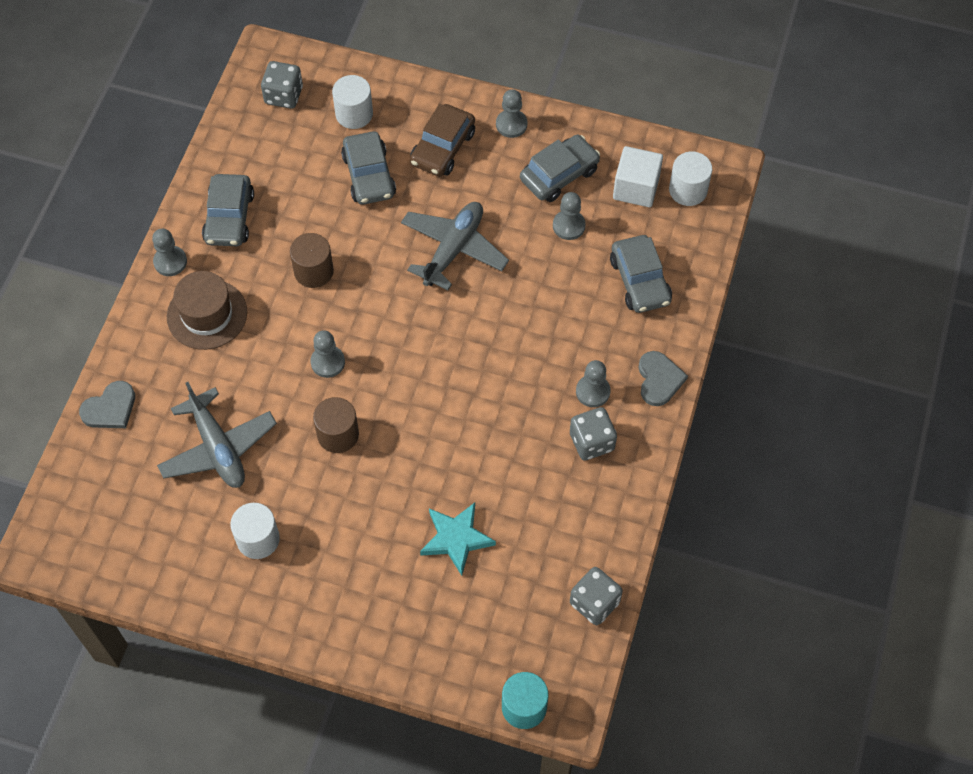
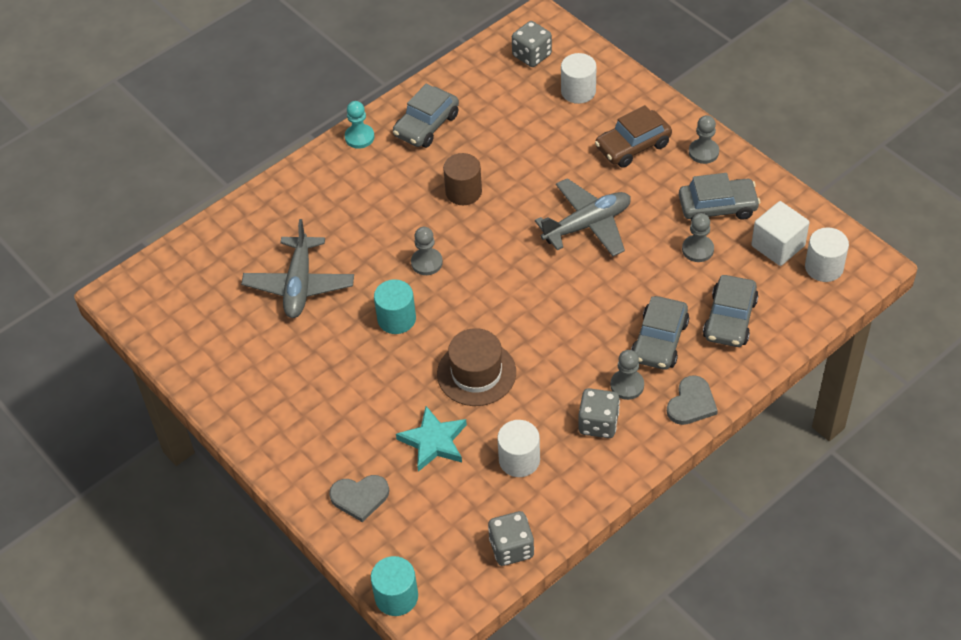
camera: 35 degrees right, 10 degrees down
(110, 408) = (241, 220): grey heart -> grey heart (360, 497)
(170, 262) = (359, 137): grey pawn -> turquoise pawn
(207, 314) = (360, 186): brown hat -> brown hat (476, 373)
(258, 539) = (281, 365): white cylinder -> white cylinder (519, 460)
(338, 434) = (396, 319): brown cylinder -> turquoise cylinder
(369, 175) = (557, 141): grey car -> grey car (659, 341)

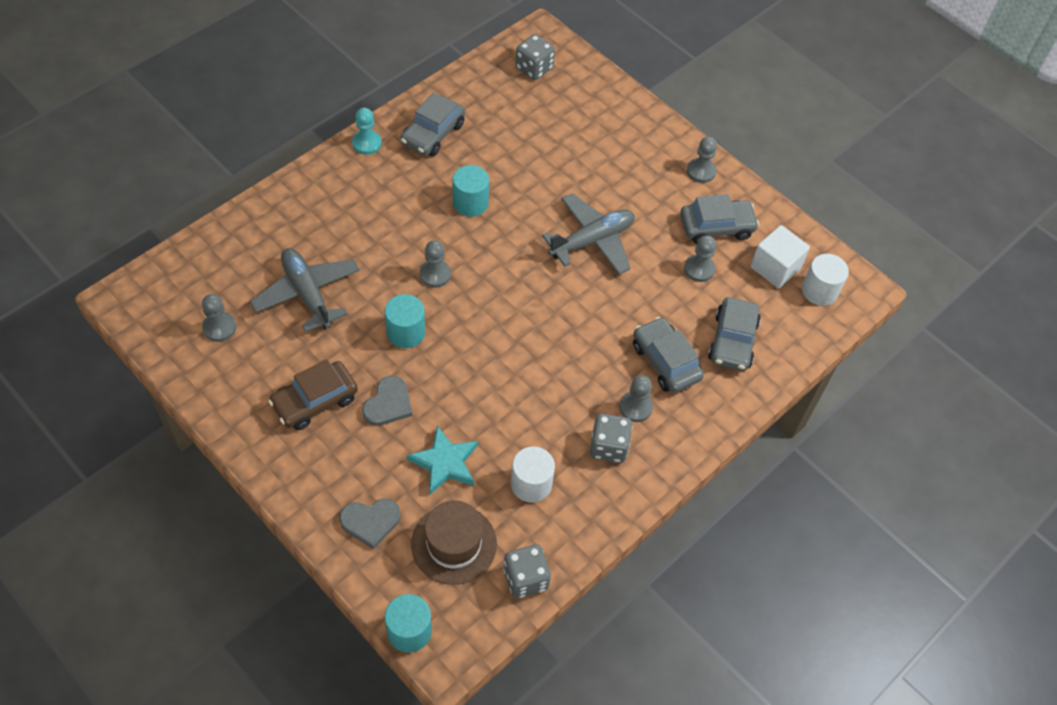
camera: 10 degrees left, 5 degrees up
(213, 319) = (219, 328): none -> grey pawn
(299, 285) = (307, 294): grey plane -> grey plane turned 150 degrees clockwise
(463, 192) = (470, 203): brown cylinder -> turquoise cylinder
(476, 373) = (486, 391): brown hat -> brown hat (454, 544)
(578, 91) = (579, 106): white cylinder -> none
(633, 146) = (633, 162): brown car -> brown car (315, 401)
(659, 341) = (665, 361): grey car -> grey car turned 135 degrees clockwise
(691, 403) = (699, 427): grey heart -> grey heart (388, 404)

